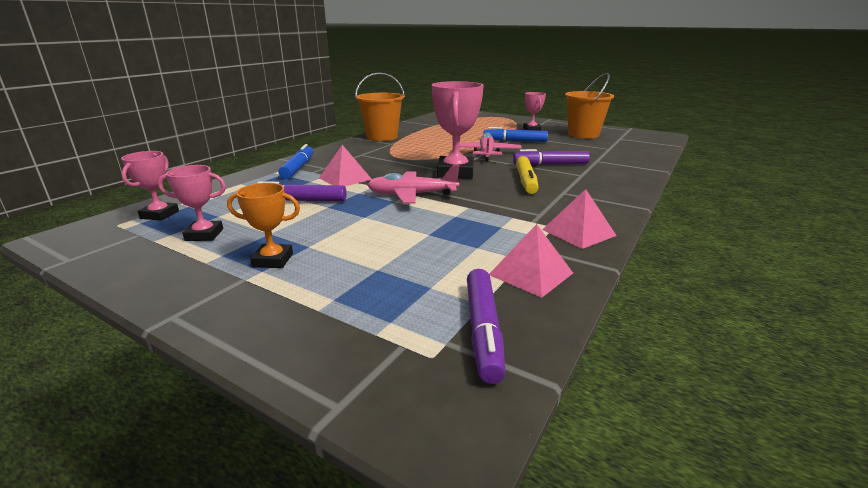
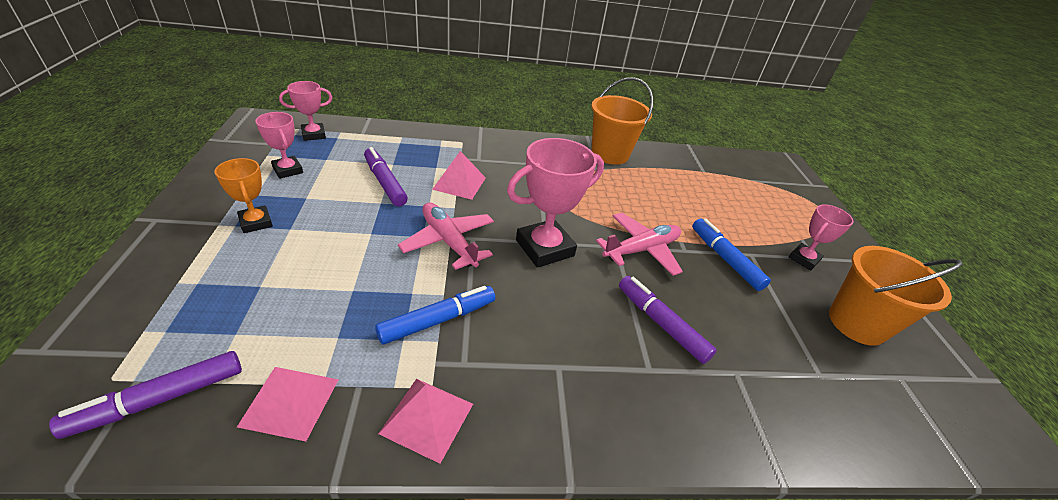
camera: 50 degrees right, 15 degrees up
(298, 168) = (463, 147): blue marker -> blue marker (438, 320)
(526, 181) = (569, 318): yellow marker -> none

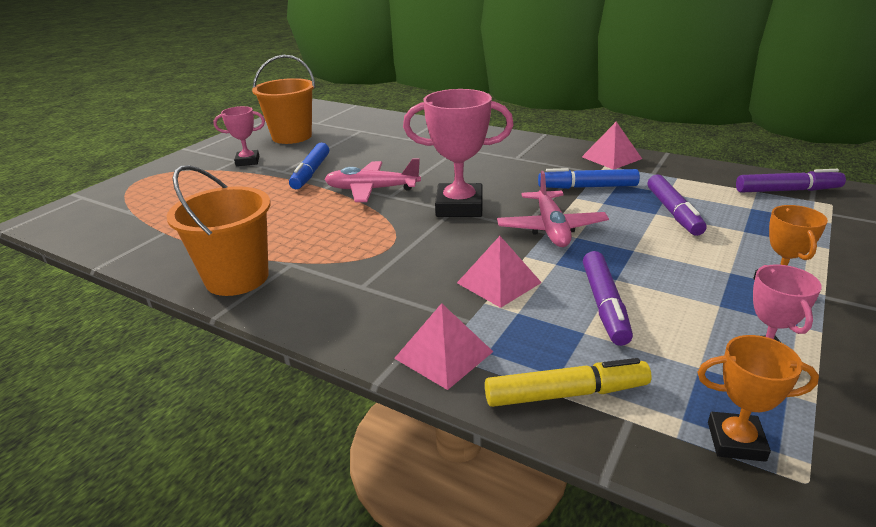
camera: 140 degrees left, 10 degrees down
(290, 402) = (698, 176): pink pyramid -> pink pyramid (443, 355)
(314, 134) = (736, 441): pink trophy -> orange trophy
(393, 137) = (566, 394): none -> yellow marker
(661, 323) = (423, 158): purple marker -> purple marker (673, 212)

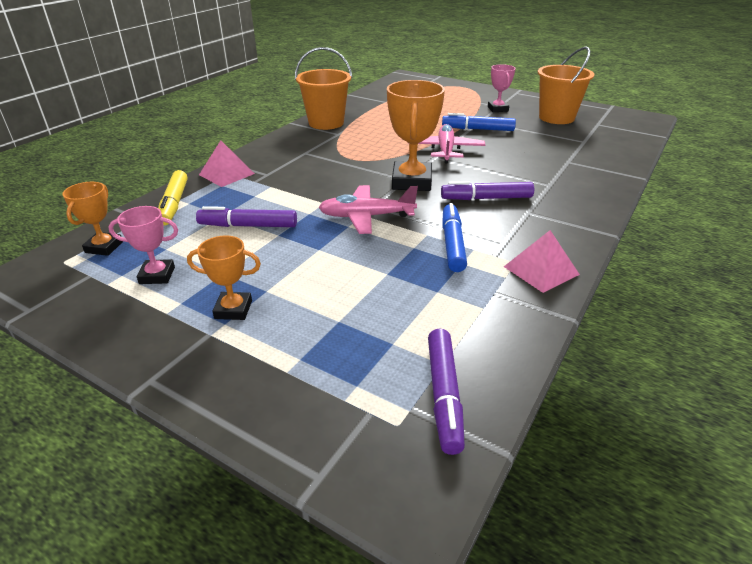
camera: 90 degrees right, 5 degrees up
(459, 206) = (412, 182): pink trophy -> orange trophy
(498, 282) = (292, 191): pink pyramid -> none
(673, 212) = (388, 285): purple marker -> purple marker (486, 198)

